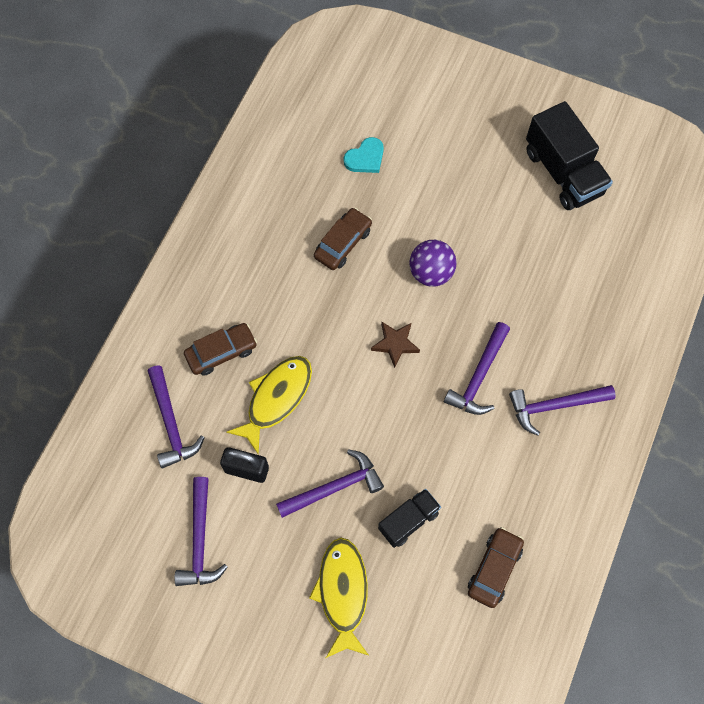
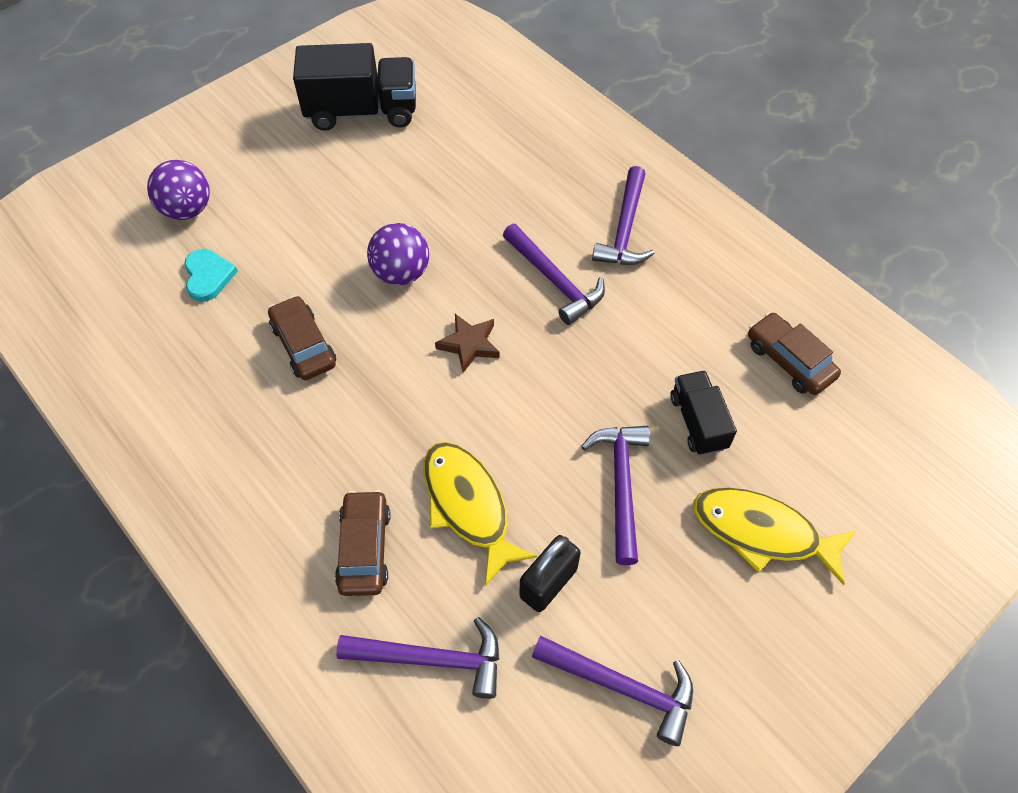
camera: 65 degrees left, 10 degrees down
(411, 114) = (187, 210): none -> purple ball

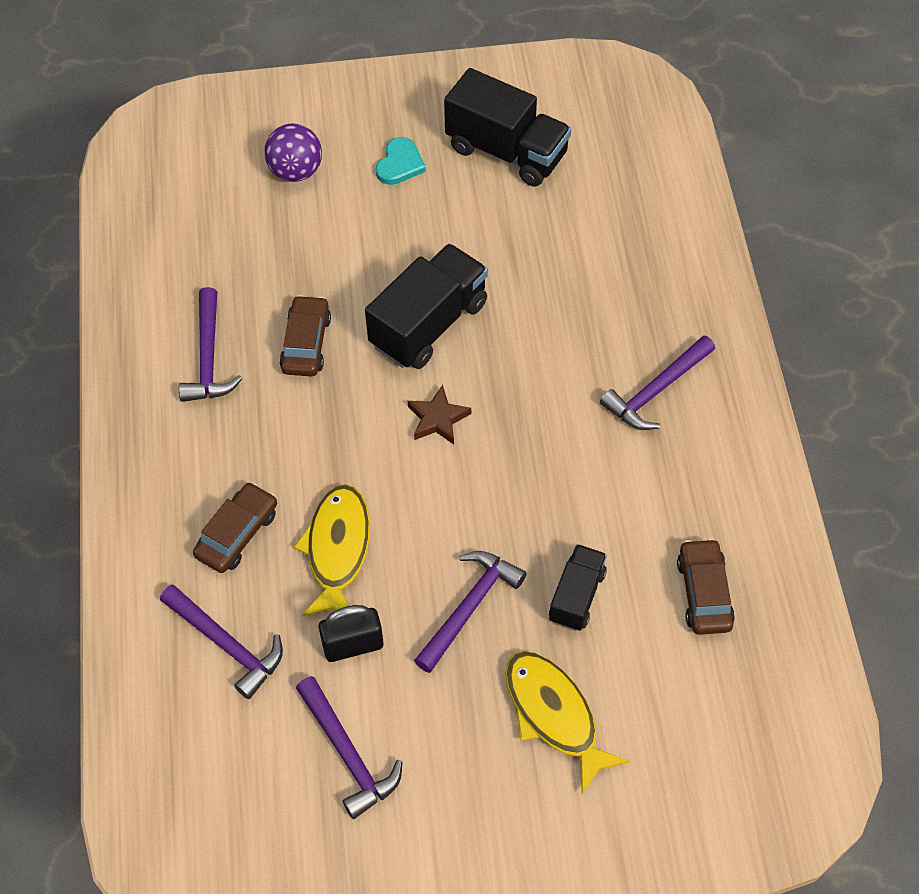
camera: 35 degrees right, 0 degrees up
(208, 276) = (273, 241): turquoise heart -> turquoise heart (400, 164)
(401, 273) = (428, 324): purple ball -> black truck
(554, 281) = (553, 404): purple hammer -> purple hammer (208, 357)

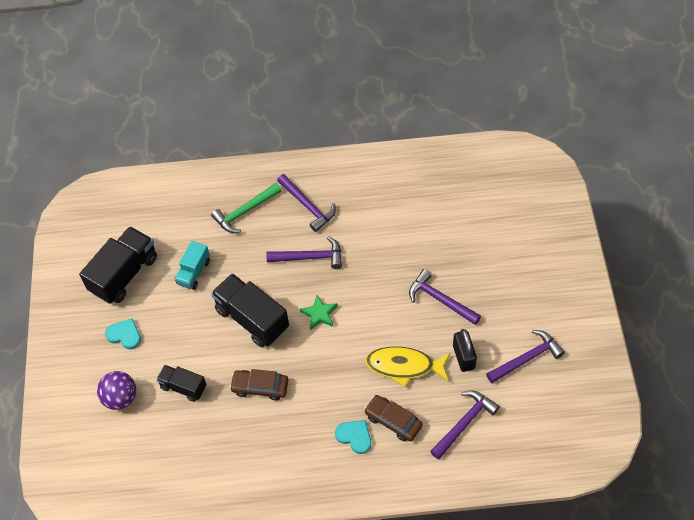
camera: 85 degrees left, 0 degrees up
(208, 357) = (266, 445): purple hammer -> purple hammer (310, 257)
(213, 478) = (354, 436): none -> turquoise heart
(438, 419) = (319, 314): brown star -> green star
(513, 239) = (194, 272): none -> turquoise truck
(554, 715) = (501, 262): yellow fish -> none
(576, 596) = (433, 249): black truck -> black truck (183, 387)
(637, 299) = (245, 211): none -> green hammer
(704, 593) = (431, 193): brown car -> none

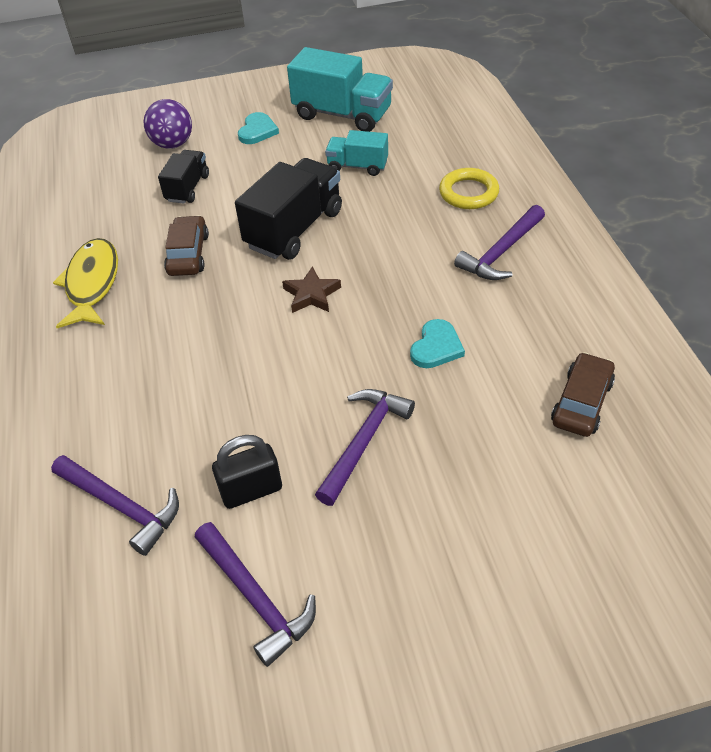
camera: 80 degrees right, 10 degrees down
(124, 274) = (342, 114): black truck -> turquoise truck
(245, 211) = (468, 193): green hammer -> yellow ring
(310, 257) = (409, 269): purple hammer -> none
(319, 314) = (311, 294): green star -> brown star
(354, 436) = (107, 364): turquoise heart -> turquoise heart (436, 347)
(393, 421) = (130, 407): brown car -> brown car (582, 402)
(404, 366) = (229, 408): yellow fish -> yellow fish (92, 283)

